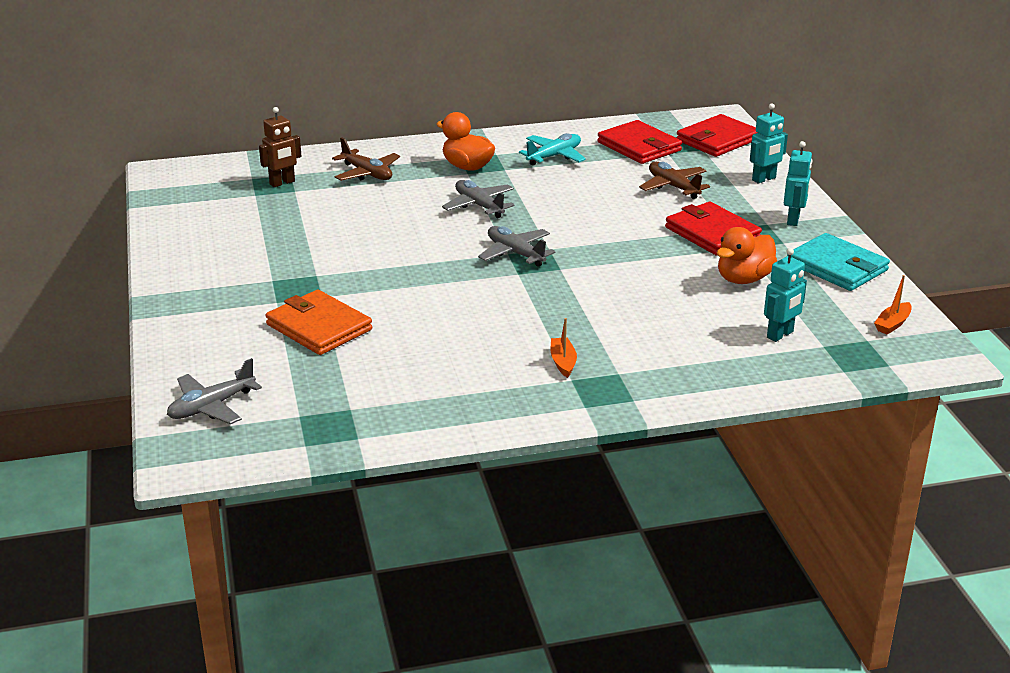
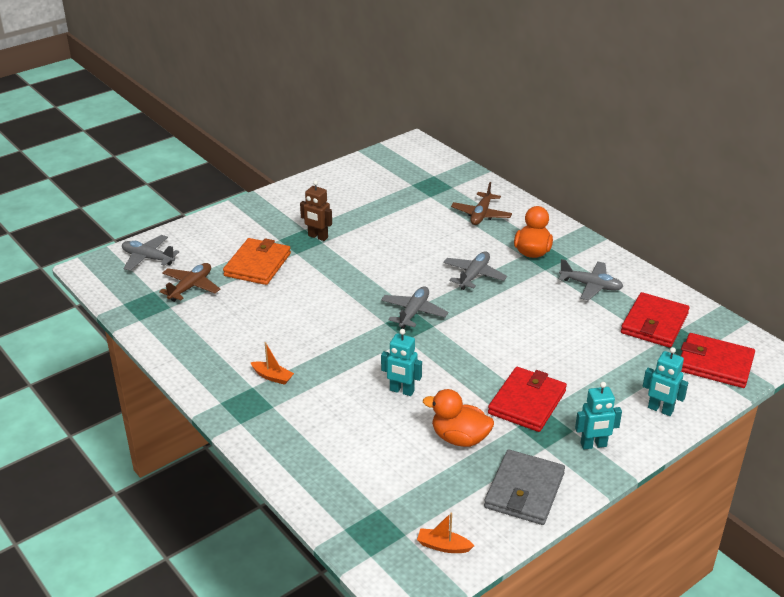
camera: 65 degrees right, 5 degrees up
(282, 183) = (437, 188): brown robot -> brown robot (318, 237)
(554, 156) = (591, 286): turquoise plane -> grey plane
(563, 362) = (272, 377): orange boat -> orange boat turned 60 degrees clockwise
(673, 187) = (594, 361): brown plane -> brown plane (191, 287)
(780, 335) = (380, 479): turquoise robot -> turquoise robot (401, 391)
(837, 267) = (524, 490): turquoise wallet -> grey wallet

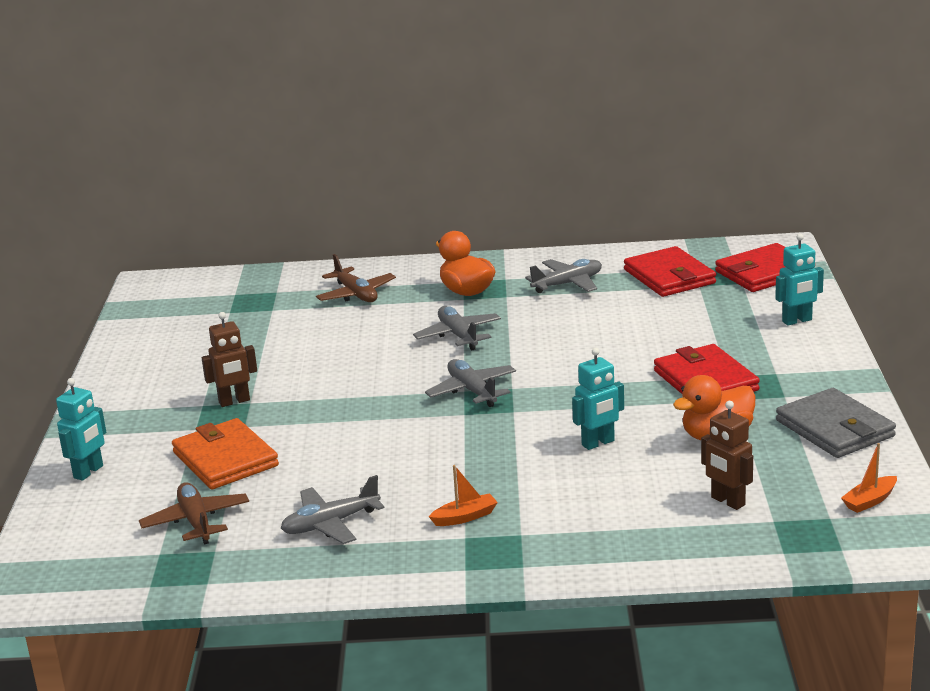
camera: 50 degrees left, 10 degrees down
(148, 258) = (76, 536): grey plane -> grey plane (330, 524)
(383, 477) = (727, 501): none -> brown robot
(593, 445) = (809, 370): turquoise robot -> turquoise robot (89, 472)

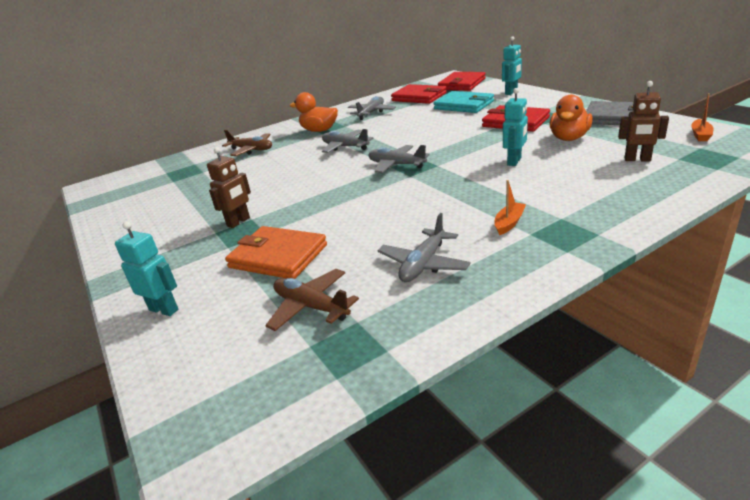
camera: 30 degrees left, 5 degrees up
(89, 472) = (164, 309): turquoise robot -> turquoise robot turned 60 degrees counterclockwise
(697, 320) = (463, 105): none -> turquoise wallet

